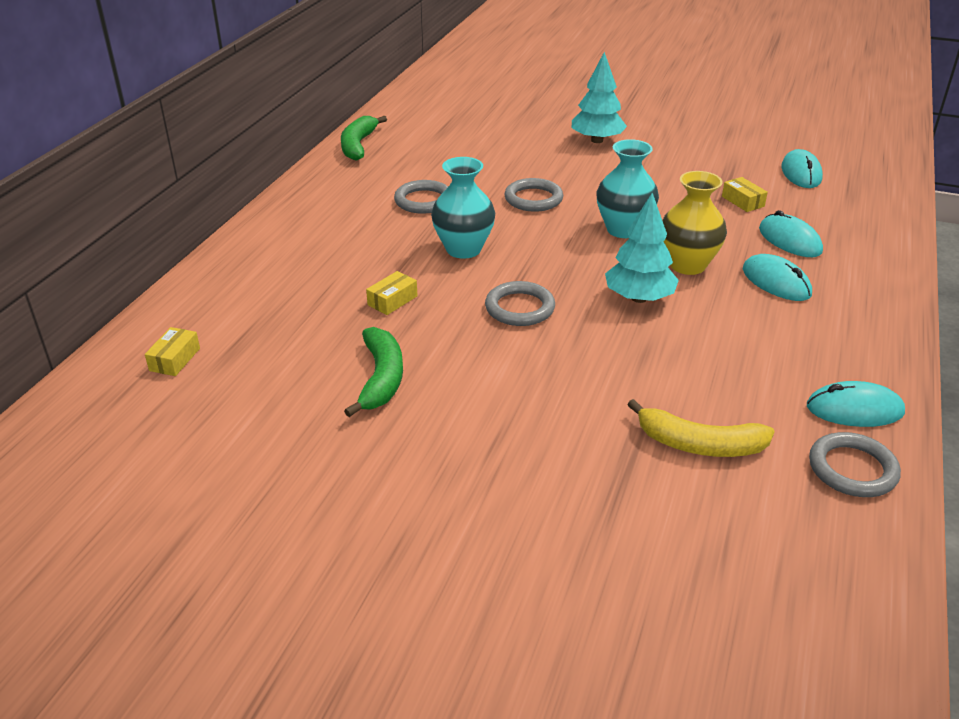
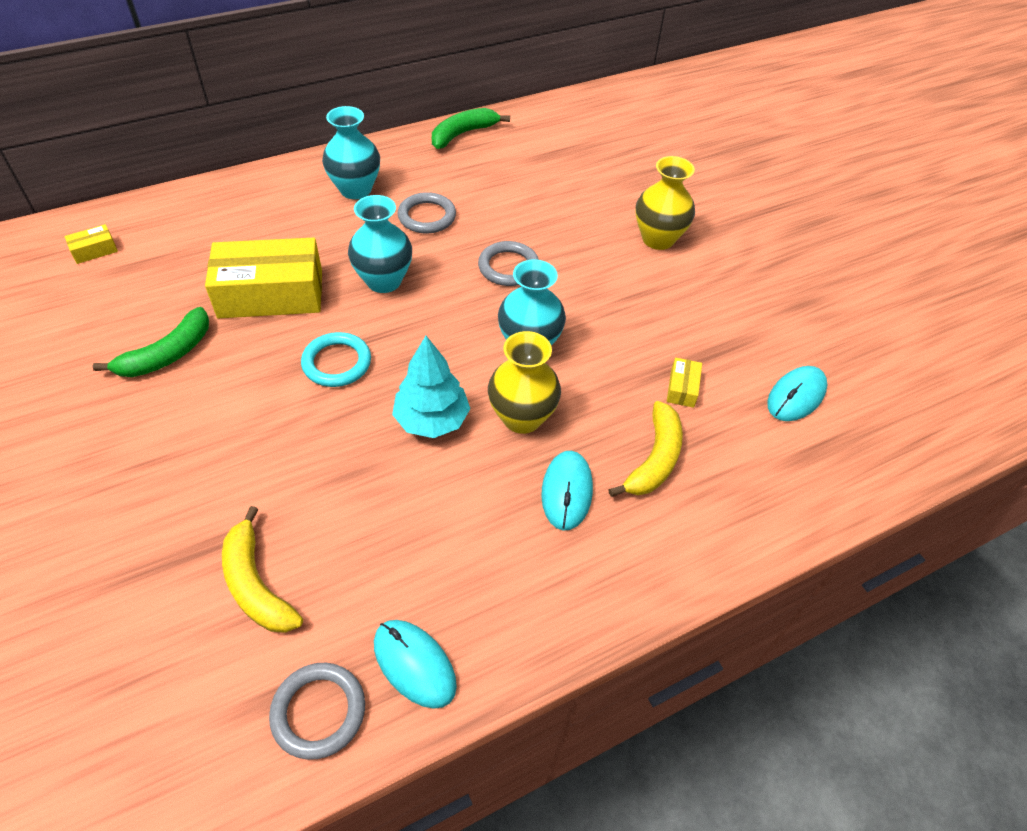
camera: 40 degrees right, 15 degrees up
(337, 212) = (355, 189): none -> turquoise vase
(392, 300) = (271, 294): yellow box -> yellow box, size x2.43
(519, 308) = (337, 363): grey ring -> turquoise ring
(597, 140) = (658, 239): turquoise tree -> yellow vase
(789, 240) = (654, 459): turquoise mouse -> yellow banana

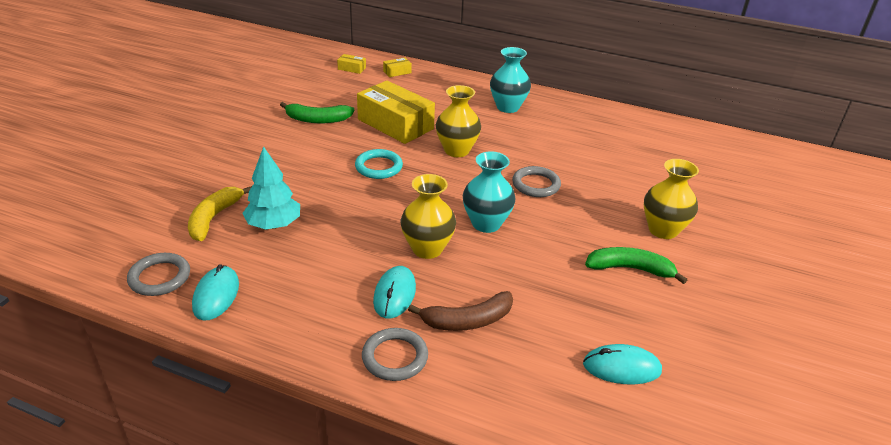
camera: 50 degrees right, 15 degrees down
(384, 281) = (456, 150): turquoise vase -> yellow vase
(427, 216) = (527, 138): grey ring -> grey ring (395, 357)
(432, 420) = (382, 217): turquoise tree -> turquoise tree (274, 225)
(463, 134) = (614, 115): green banana -> green banana (630, 269)
(567, 491) = (395, 294): turquoise mouse -> turquoise mouse turned 45 degrees counterclockwise
(654, 459) = (467, 320): yellow banana -> brown banana
(682, 388) = (545, 305): yellow box -> yellow box (397, 72)

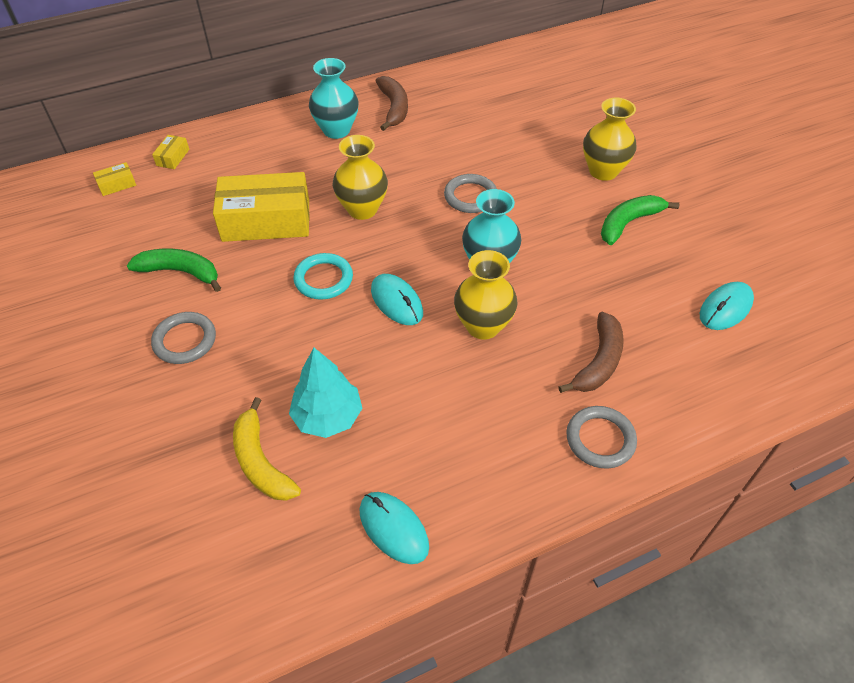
camera: 45 degrees left, 15 degrees up
(160, 277) = (315, 565): grey ring -> grey ring (185, 340)
(317, 119) = (181, 272): green banana -> green banana turned 120 degrees counterclockwise
(395, 294) = (522, 388): turquoise mouse -> turquoise mouse (397, 301)
(563, 116) = (394, 108): none -> brown banana

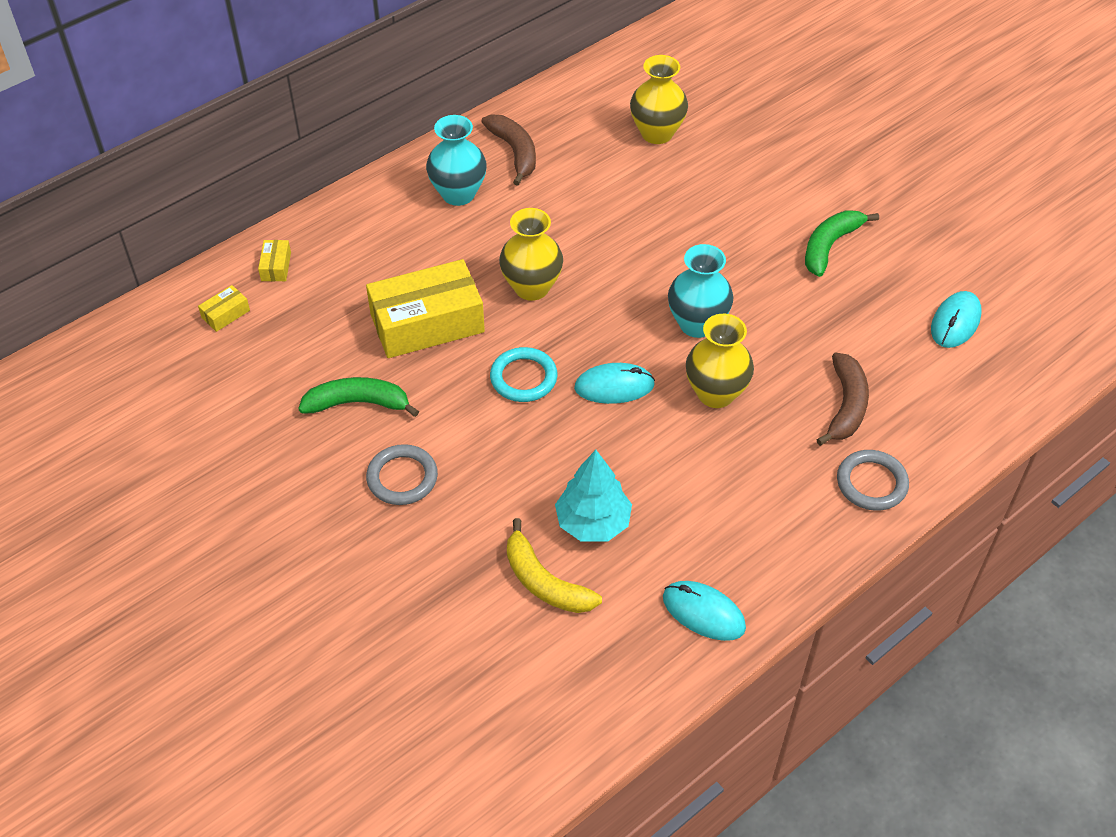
camera: 15 degrees left, 0 degrees up
(397, 301) = (614, 386): turquoise mouse -> turquoise mouse turned 45 degrees counterclockwise
(470, 196) = (647, 248): grey ring -> none
(603, 171) = (783, 189): yellow vase -> yellow vase (657, 133)

